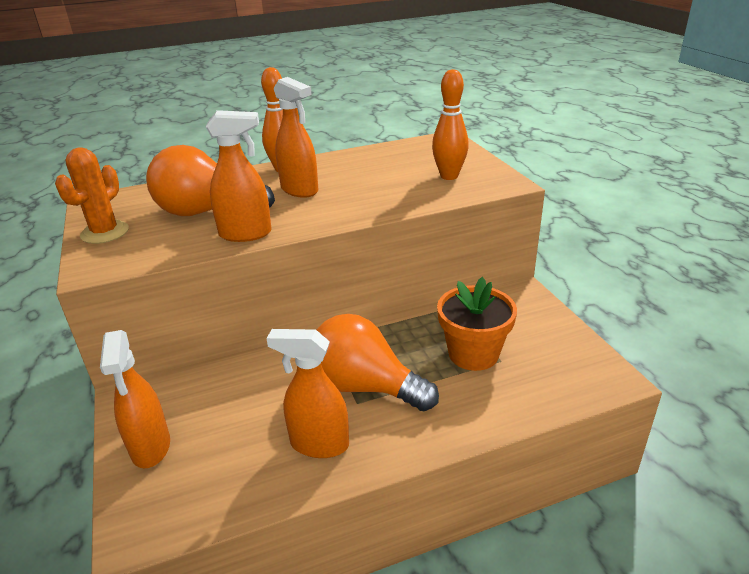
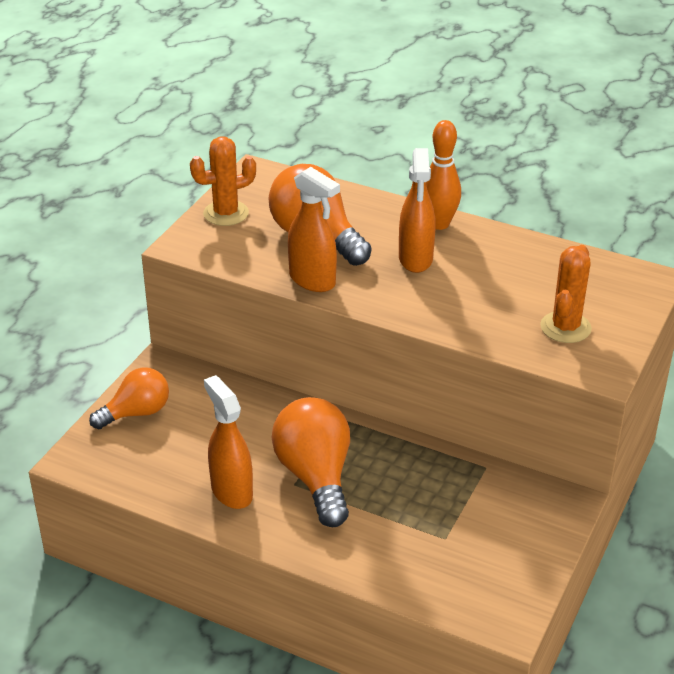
camera: 45 degrees right, 5 degrees up
(151, 447) = (136, 413): orange spray bottle -> orange light bulb
(449, 176) = (565, 327): orange bowling pin -> orange cactus
(473, 354) = (432, 516): orange flower pot -> none

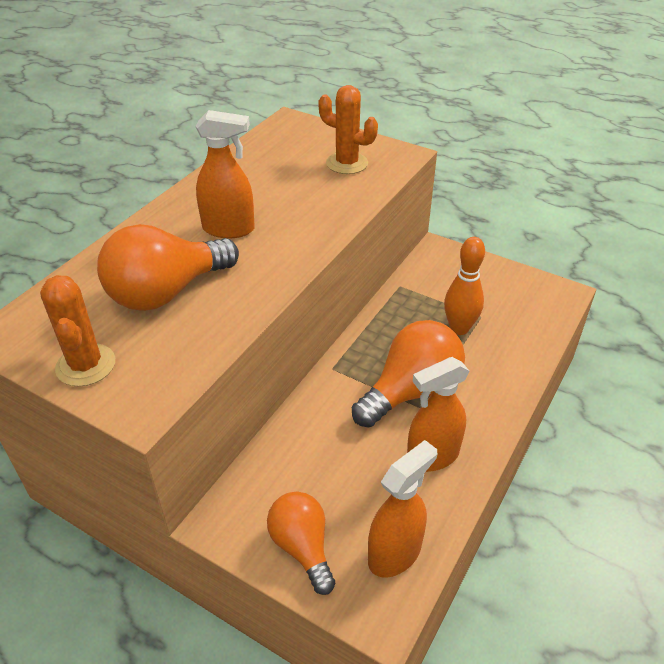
camera: 85 degrees left, 5 degrees up
(312, 280) = (247, 298): orange spray bottle -> orange spray bottle (395, 553)
(315, 477) = (411, 391): orange light bulb -> orange light bulb turned 150 degrees clockwise
(439, 224) = (174, 210): orange bowling pin -> orange bowling pin (459, 328)

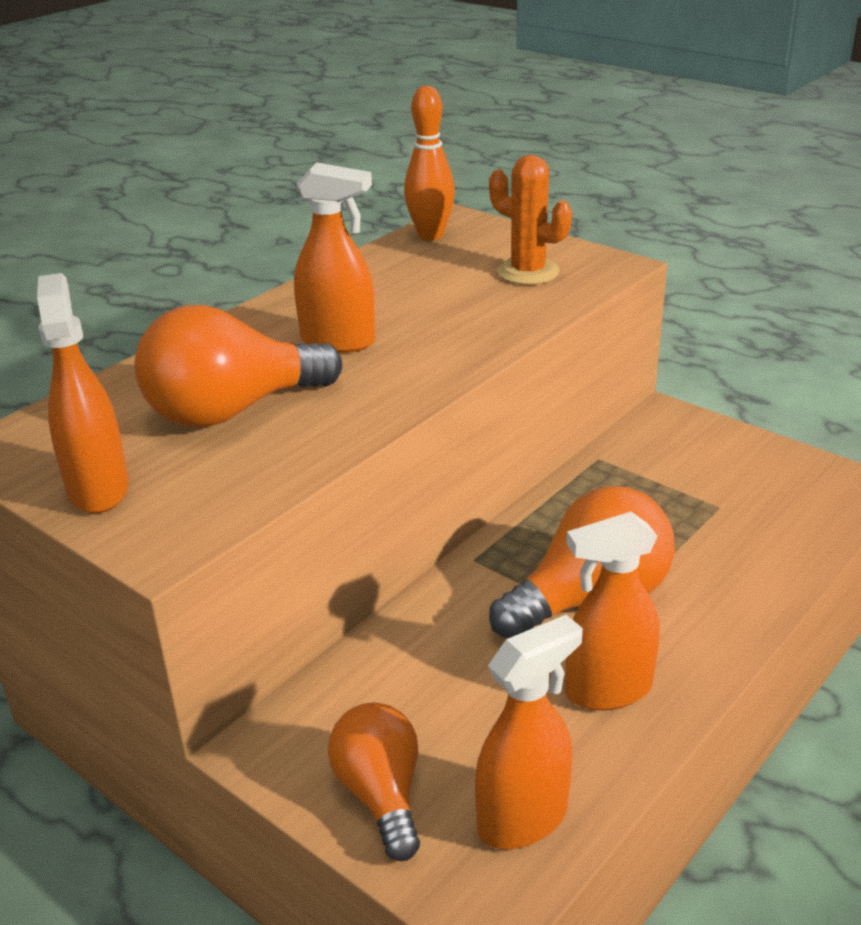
camera: 10 degrees right, 10 degrees down
(86, 365) = (98, 489): orange cactus -> orange spray bottle
(459, 328) = (681, 521): orange bowling pin -> orange bowling pin (430, 235)

